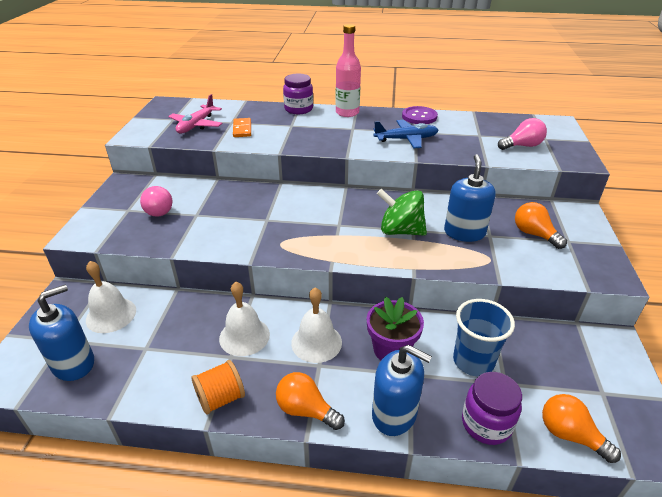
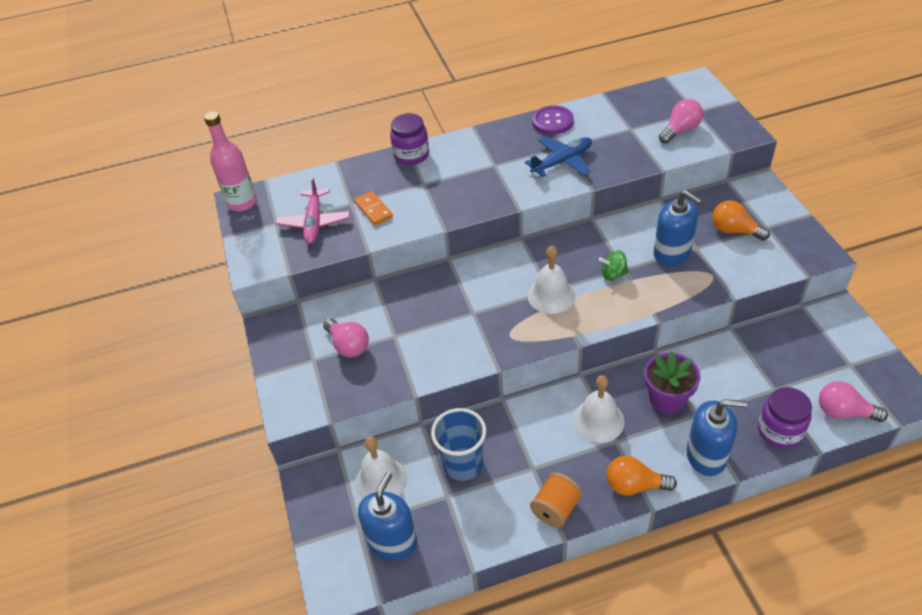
camera: 20 degrees left, 10 degrees up
(244, 336) = (529, 443): white bell -> white bell (551, 295)
(347, 113) = (470, 142): pink bottle -> pink bottle (242, 203)
(400, 231) = (613, 274): green spinning top -> green spinning top, size x0.56
(464, 232) = (672, 253): blue soap dispenser -> blue soap dispenser turned 150 degrees clockwise
(473, 361) = (739, 380): blue cup -> blue cup (463, 464)
(570, 435) = (843, 412): orange light bulb -> pink light bulb

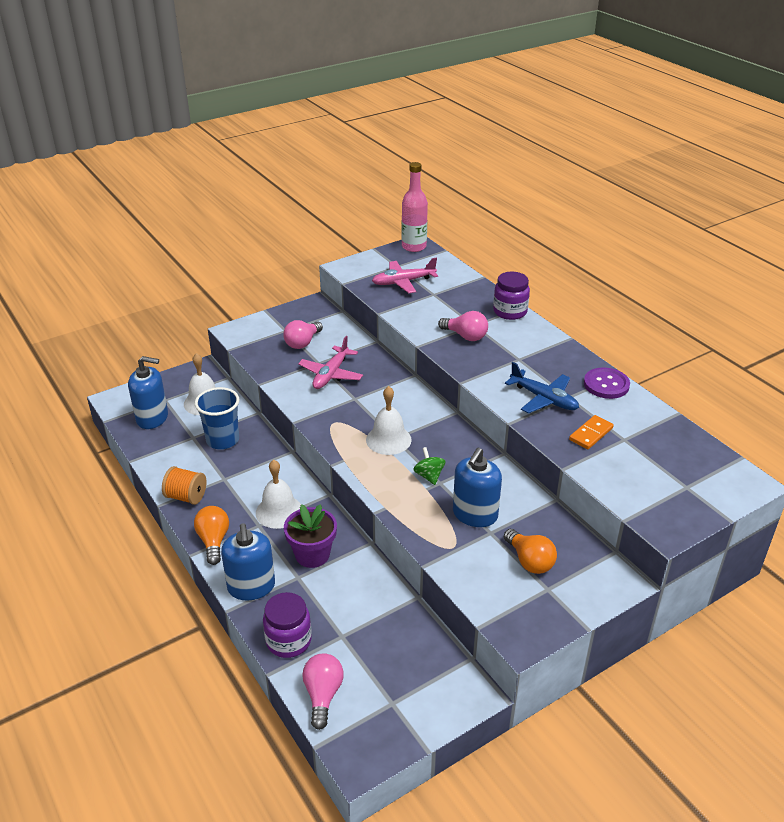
camera: 70 degrees right, 10 degrees down
(373, 210) = (429, 306): orange domino -> orange domino (591, 434)
(422, 327) = (331, 374): none -> pink plane
(680, 130) = (642, 476): pink light bulb -> pink light bulb (465, 336)
(734, 231) = (529, 561): orange light bulb -> orange light bulb turned 135 degrees clockwise

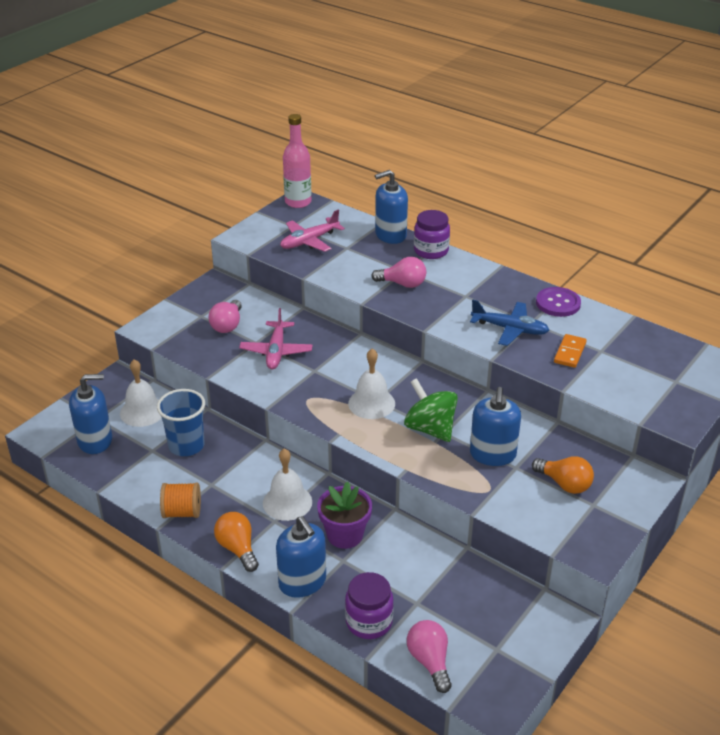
camera: 20 degrees left, 0 degrees up
(429, 476) = (430, 429): green spinning top -> green spinning top, size x1.79
(480, 290) = (390, 235): none -> blue soap dispenser

